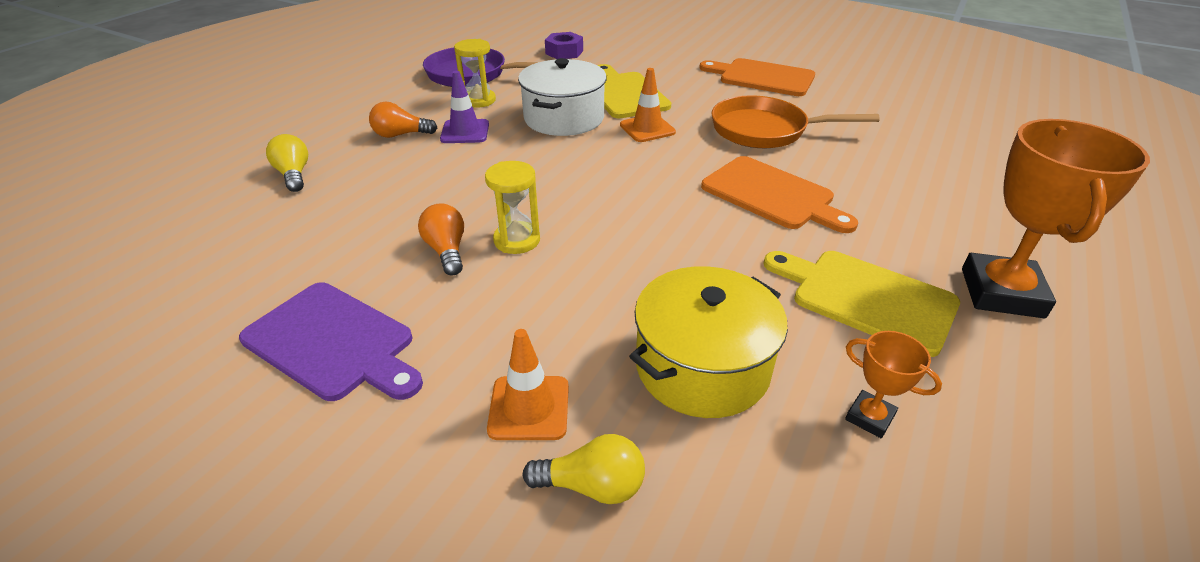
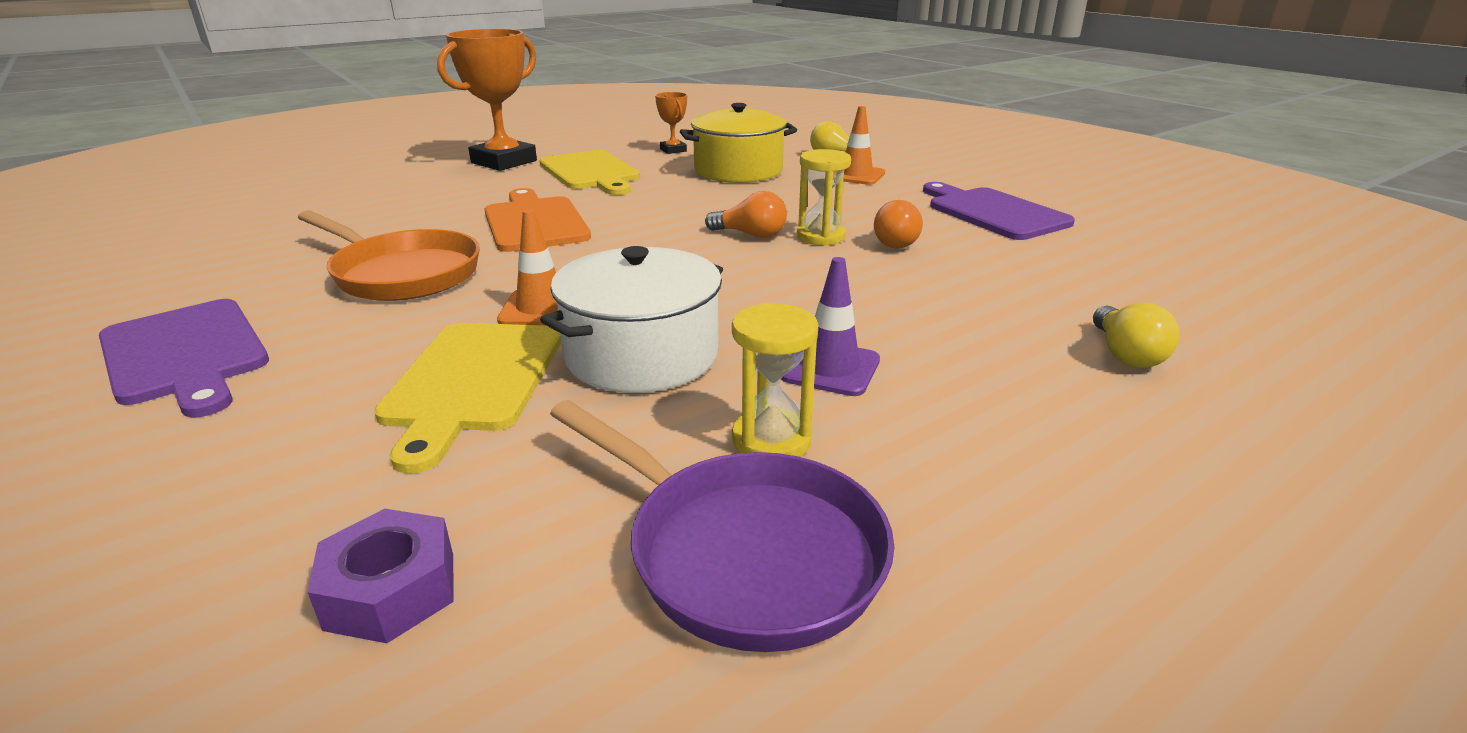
camera: 155 degrees left, 10 degrees down
(400, 135) = (953, 389): orange light bulb -> orange light bulb (751, 235)
(762, 77) = (186, 354): orange cutting board -> purple cutting board

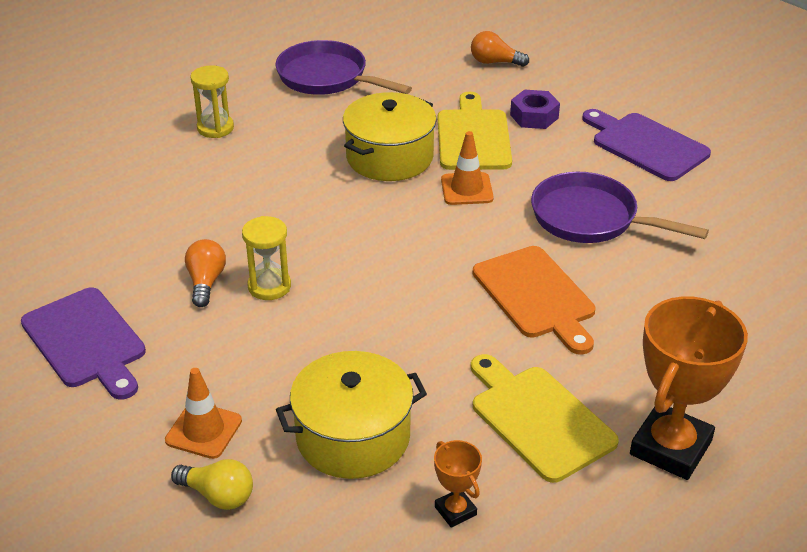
camera: 175 degrees right, 10 degrees up
(391, 590) = (444, 63): purple nut -> purple nut (534, 116)
(402, 274) = (590, 218): orange pan -> purple pan
(641, 355) = (389, 157): white pot -> yellow pot
(751, 235) = (331, 286): orange light bulb -> orange light bulb (494, 62)
(771, 440) = (316, 115): yellow hourglass -> yellow hourglass (215, 128)
(830, 368) = (283, 154): purple traffic cone -> none
(1125, 354) = (110, 171): yellow light bulb -> none

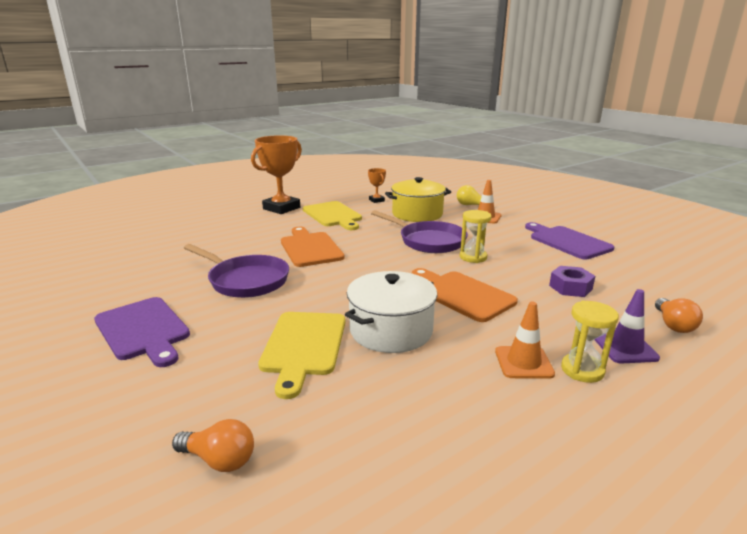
camera: 175 degrees left, 15 degrees down
(158, 150) = (625, 348): none -> purple traffic cone
(206, 282) = (515, 260): orange light bulb -> orange light bulb (673, 325)
(304, 209) = (462, 294): none -> orange cutting board
(327, 78) = (471, 442): purple pan -> purple pan (428, 241)
(389, 157) = (391, 330): yellow pot -> white pot
(467, 189) = (329, 302): orange traffic cone -> orange traffic cone (523, 362)
(534, 116) = (226, 366): purple nut -> purple nut (570, 287)

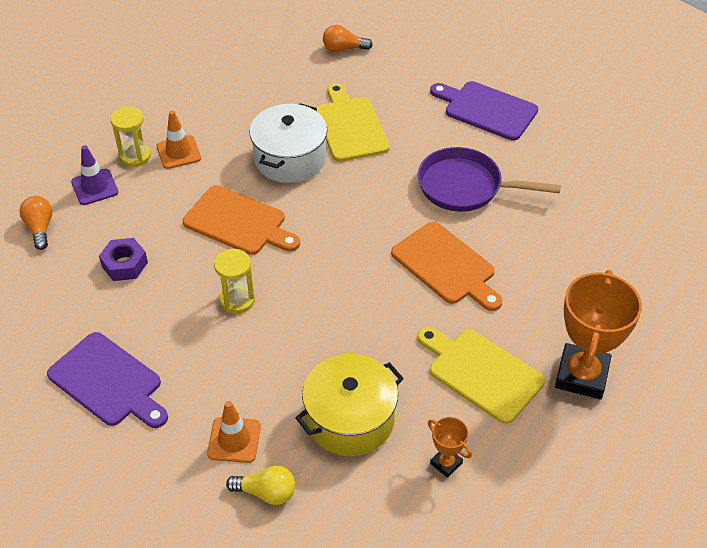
camera: 160 degrees right, 25 degrees up
(428, 241) = (304, 327): purple pan -> none

